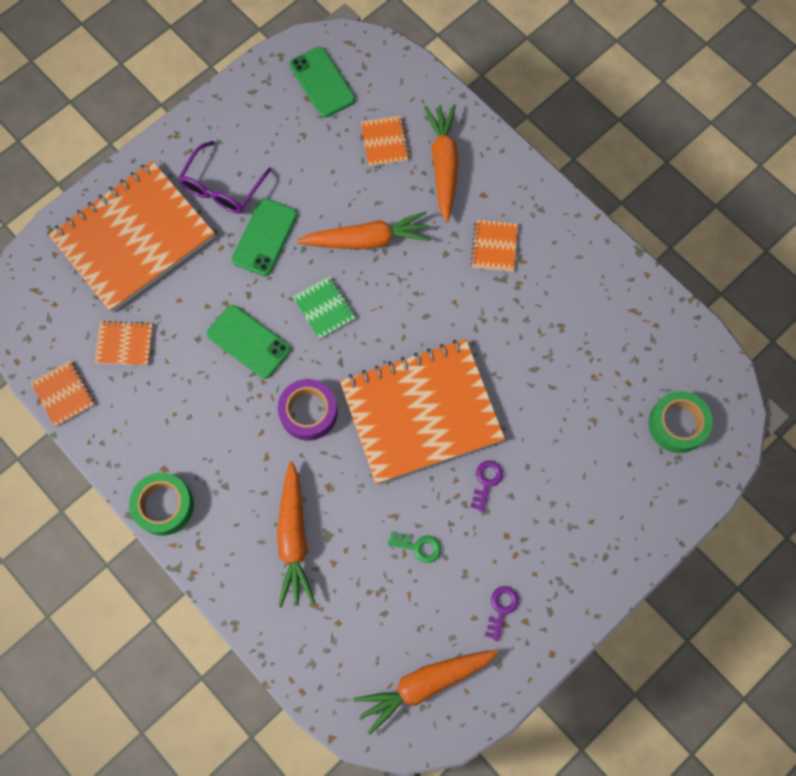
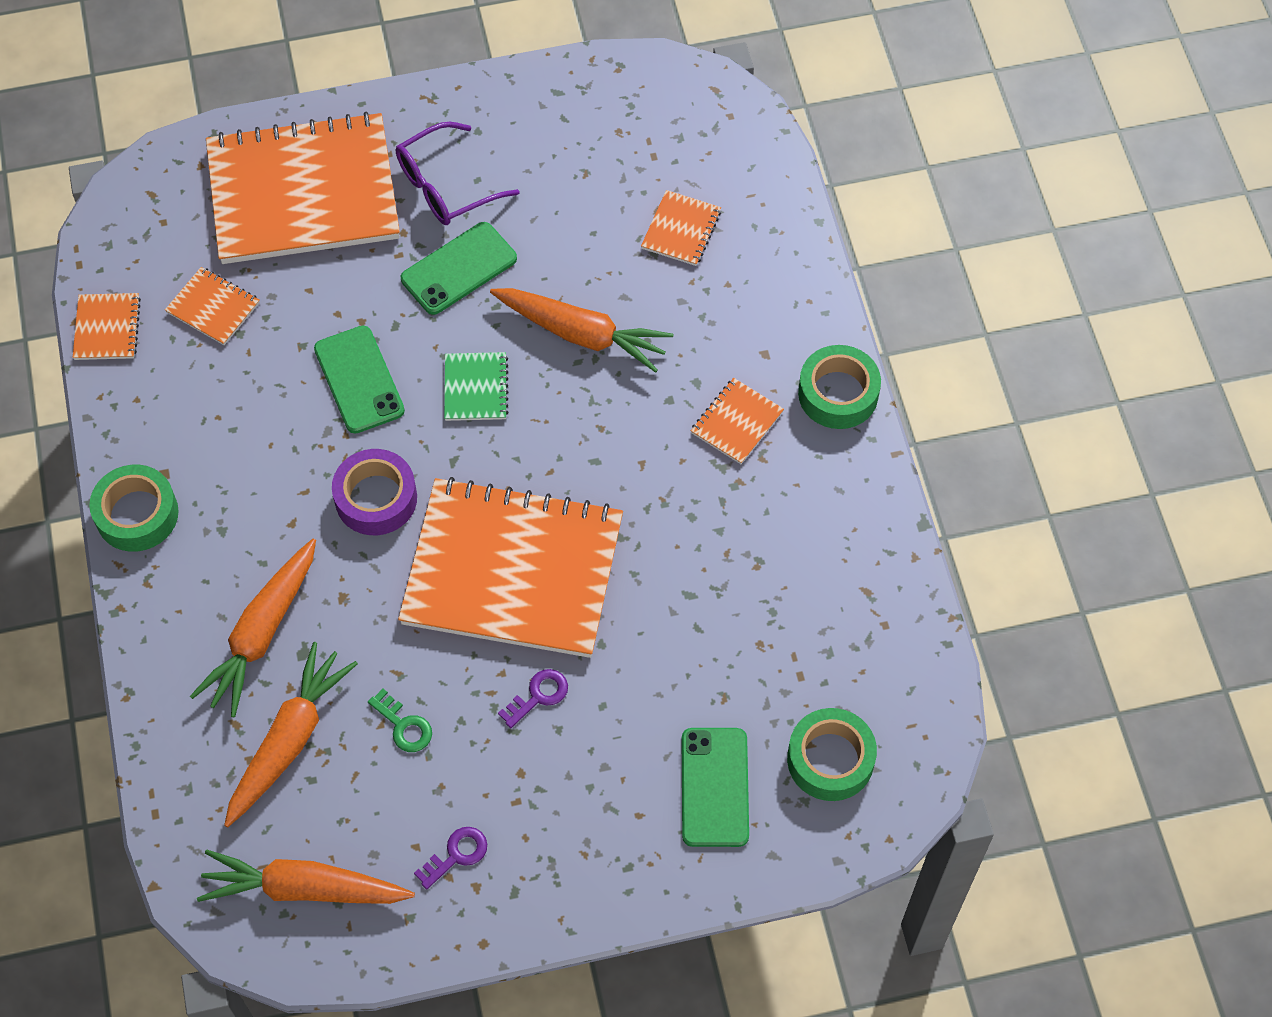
camera: 30 degrees right, 10 degrees down
(322, 82) = (650, 122): green phone -> green phone (714, 787)
(443, 165) = (738, 293): orange carrot -> orange carrot (289, 740)
(541, 197) = (838, 393): none -> green tape

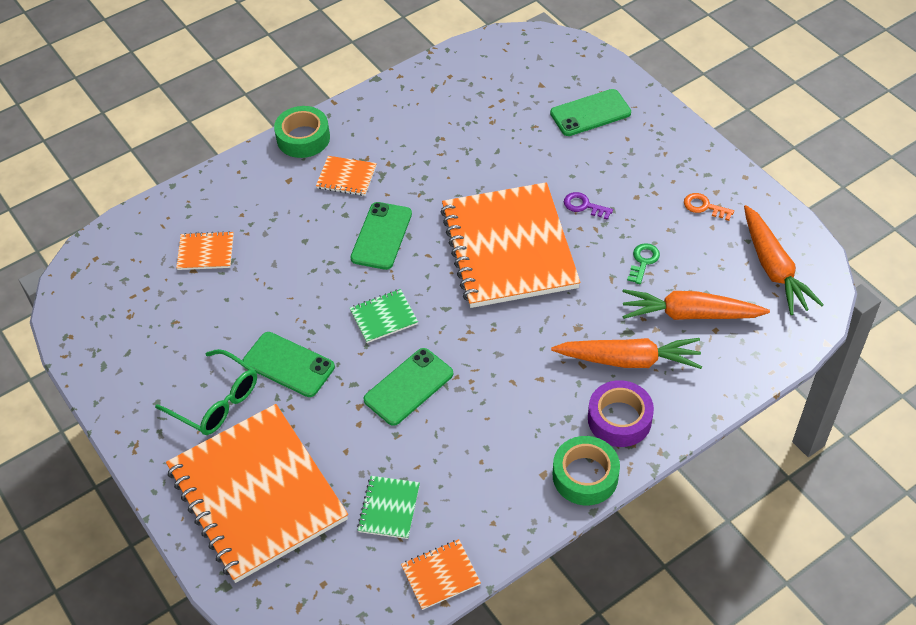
camera: 110 degrees left, 10 degrees down
(213, 308) = (389, 508): orange notebook -> green notebook
(376, 498) = (496, 339): purple tape -> purple tape (619, 419)
(445, 186) = (217, 402): purple glasses -> green glasses
(456, 855) = (704, 206): purple key -> orange key
(582, 334) = (314, 276): orange carrot -> none
(610, 429) = (381, 236): none -> green phone
(830, 759) = (544, 74): green tape -> none

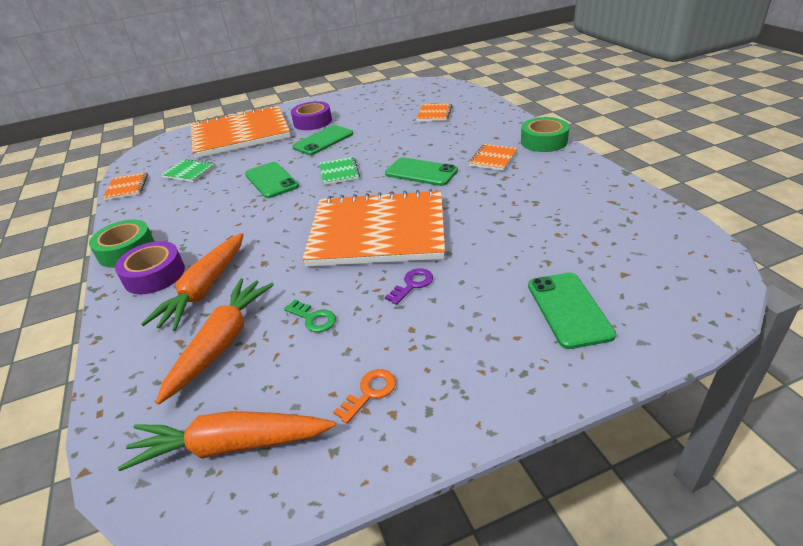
camera: 105 degrees right, 15 degrees down
(217, 402) = (312, 122): green glasses -> purple tape

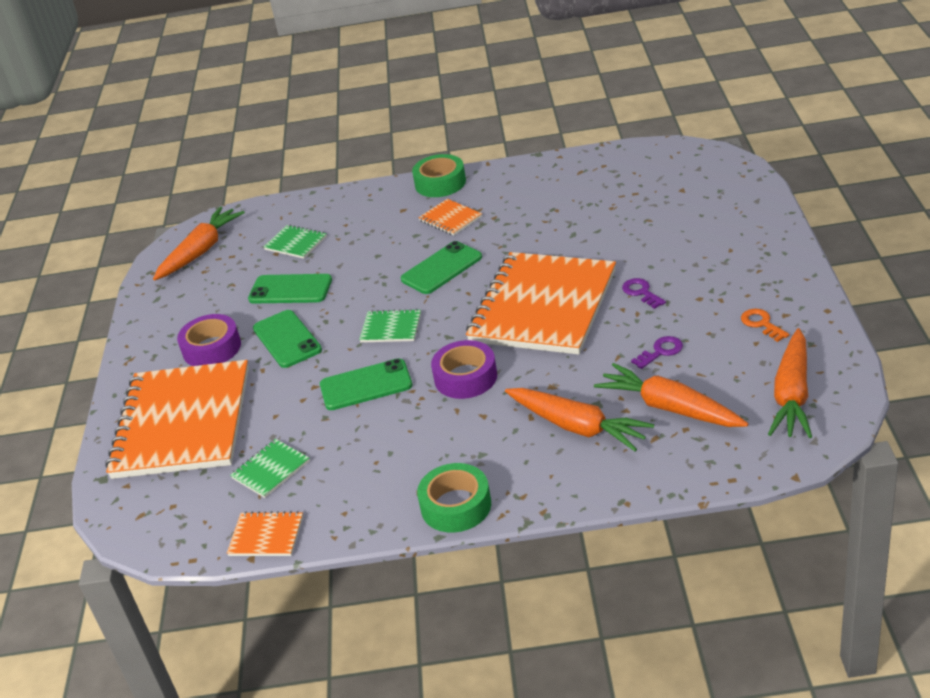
camera: 70 degrees left, 0 degrees up
(154, 275) = (527, 471): purple tape -> purple tape (465, 377)
(313, 318) = (661, 351): green key -> purple key
(414, 91) = (201, 251): none -> orange carrot
(434, 114) = (296, 243): orange notebook -> green notebook
(568, 309) = (710, 222): green phone -> green phone (290, 290)

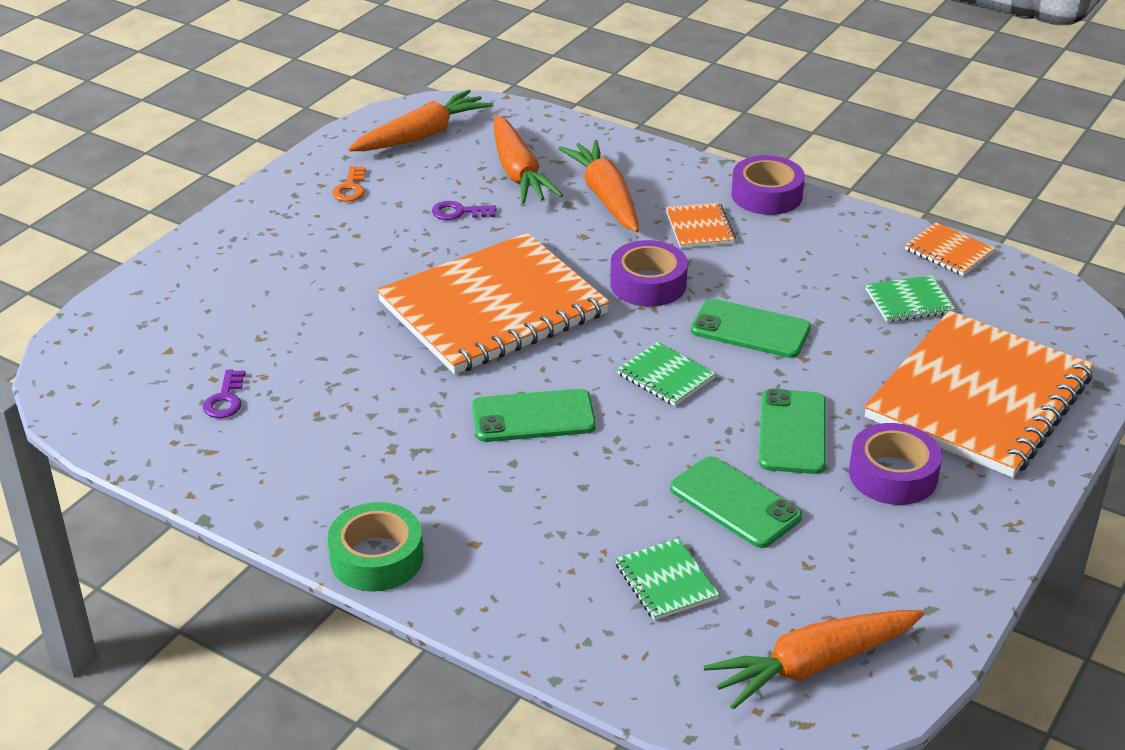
camera: 150 degrees left, 0 degrees up
(450, 219) = (439, 483): orange notebook -> orange notebook (699, 228)
(456, 506) = (766, 195): green tape -> purple tape
(641, 292) = (391, 268): purple key -> purple key (225, 399)

